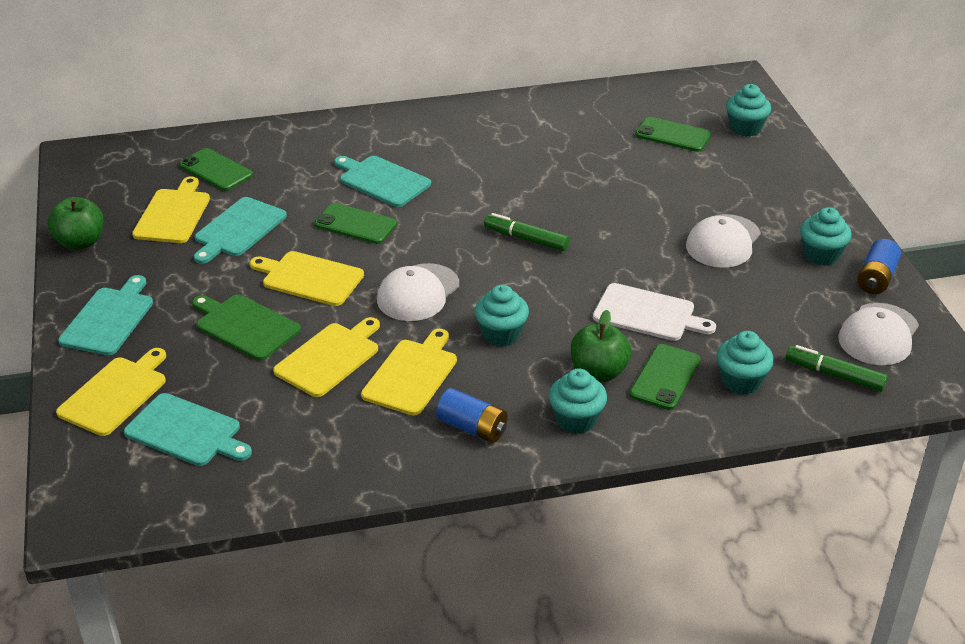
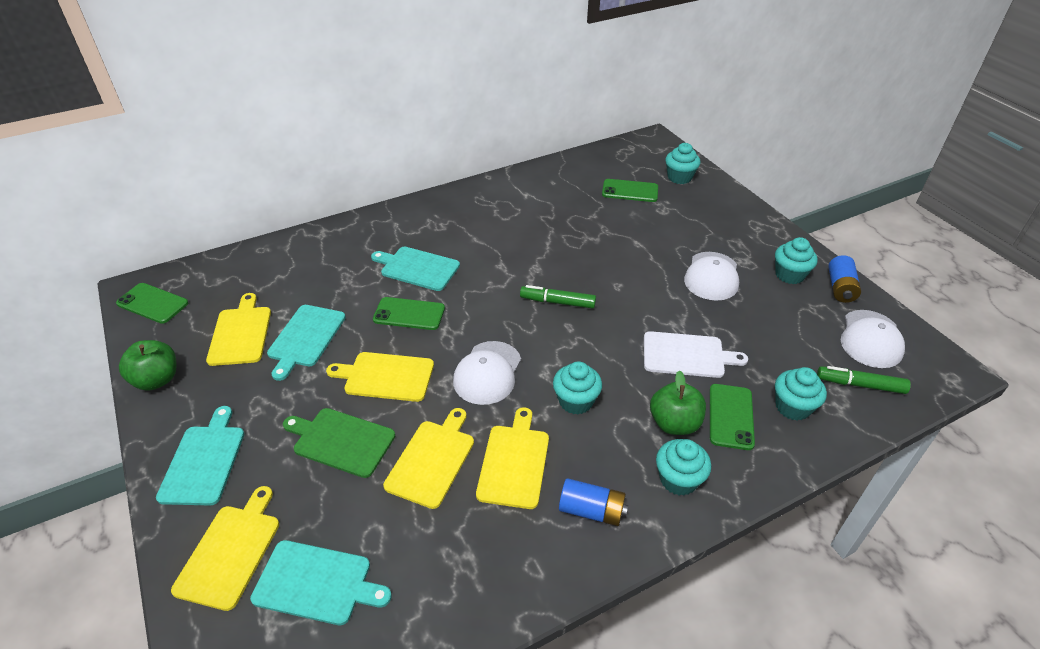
camera: 15 degrees left, 5 degrees up
(216, 170) = (269, 282): green phone -> green phone (152, 303)

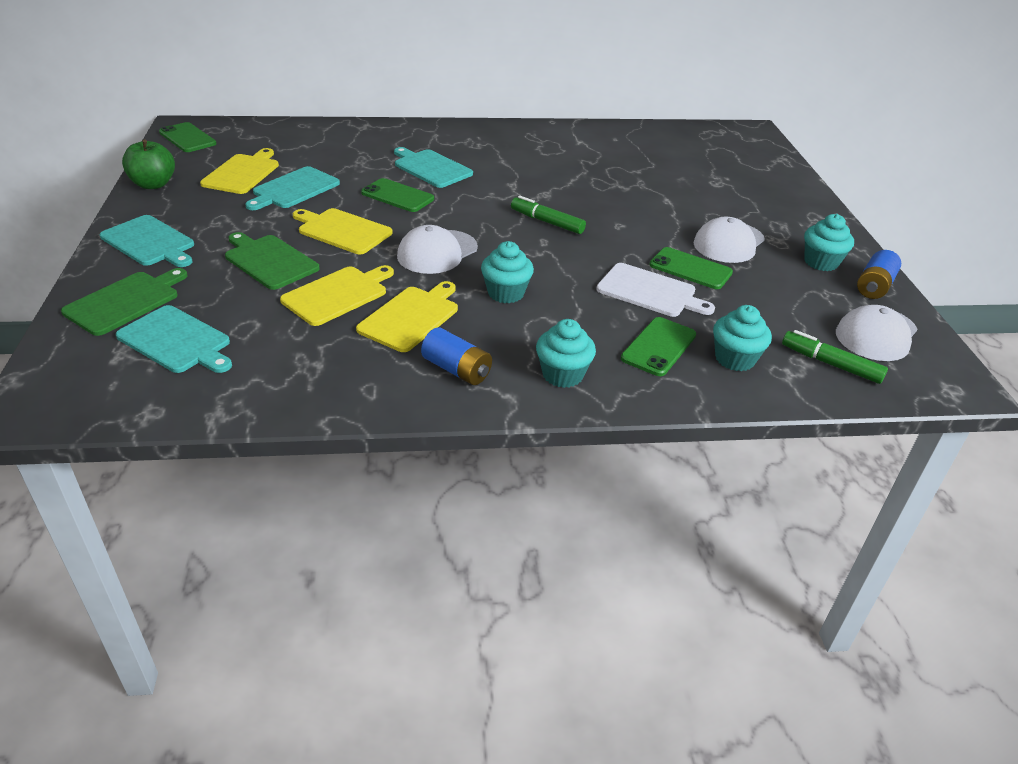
camera: 20 degrees right, 5 degrees down
(204, 461) = (150, 242): turquoise cutting board -> turquoise cutting board turned 105 degrees clockwise
(230, 551) = (125, 301): yellow cutting board -> green cutting board
(630, 191) = (692, 162): green phone -> green phone (690, 269)
(674, 423) = (593, 335): green apple -> none
(679, 177) = (757, 163): turquoise cupcake -> none

